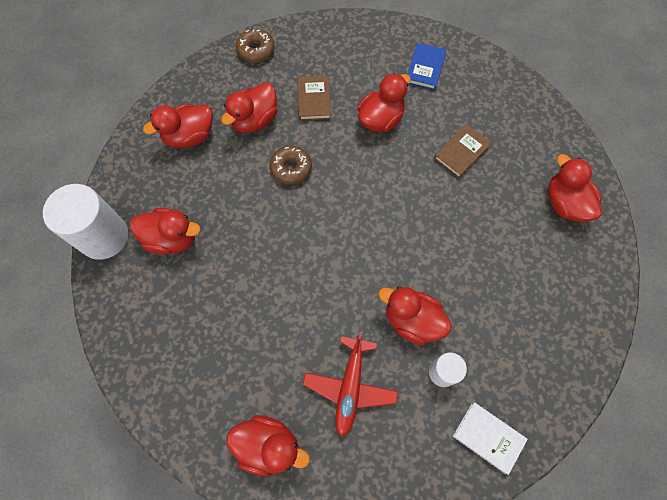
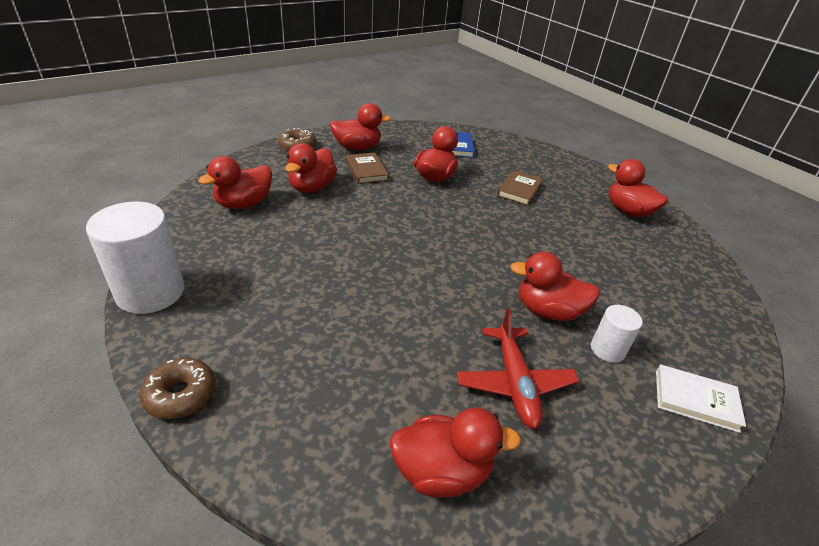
camera: 20 degrees left, 30 degrees down
(172, 238) = (242, 282): red duck -> red duck (357, 147)
(291, 168) = (363, 215): brown donut -> brown donut (180, 394)

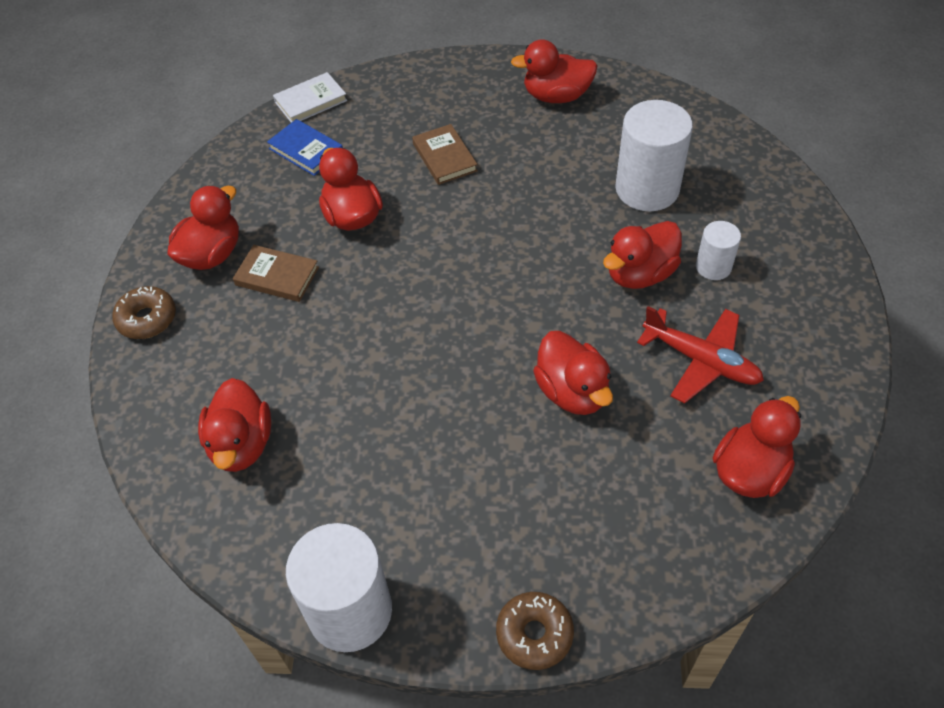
camera: 45 degrees left, 15 degrees up
(312, 187) = (266, 353): red duck -> red duck (572, 392)
(621, 282) = (647, 189): none -> white cylinder
(695, 400) = (799, 252): white book -> white book (311, 101)

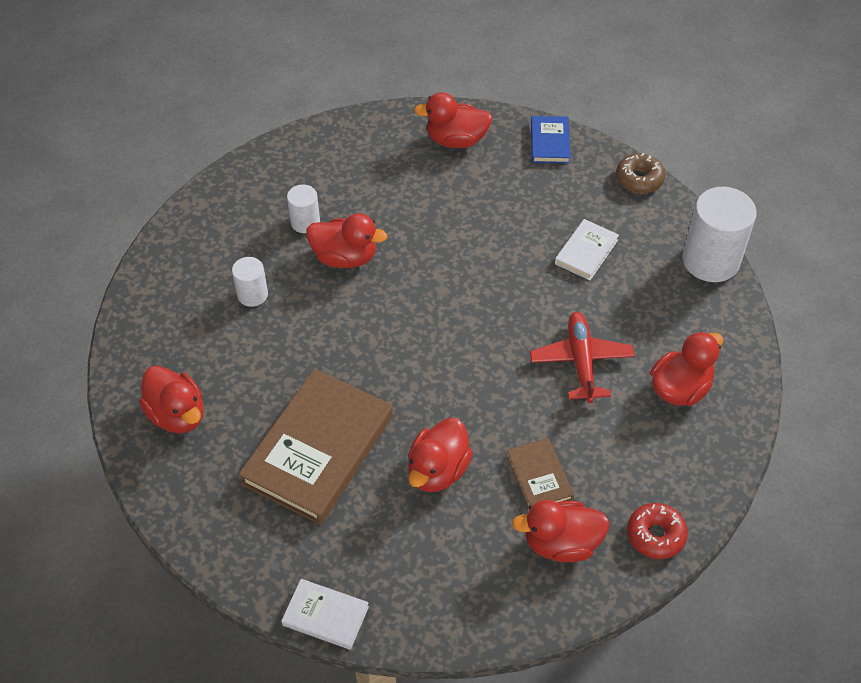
camera: 130 degrees left, 0 degrees up
(147, 319) = (655, 535): brown donut -> red donut
(306, 150) = (392, 566): blue book -> blue book (550, 142)
(444, 157) = (318, 450): brown book -> brown book, size x2.08
(473, 486) = (586, 252): none -> white book
(572, 392) = (476, 242): red duck -> none
(647, 189) = (252, 294): white cylinder -> white cylinder, size x0.53
(701, 361) = (394, 193): red plane -> red plane (581, 361)

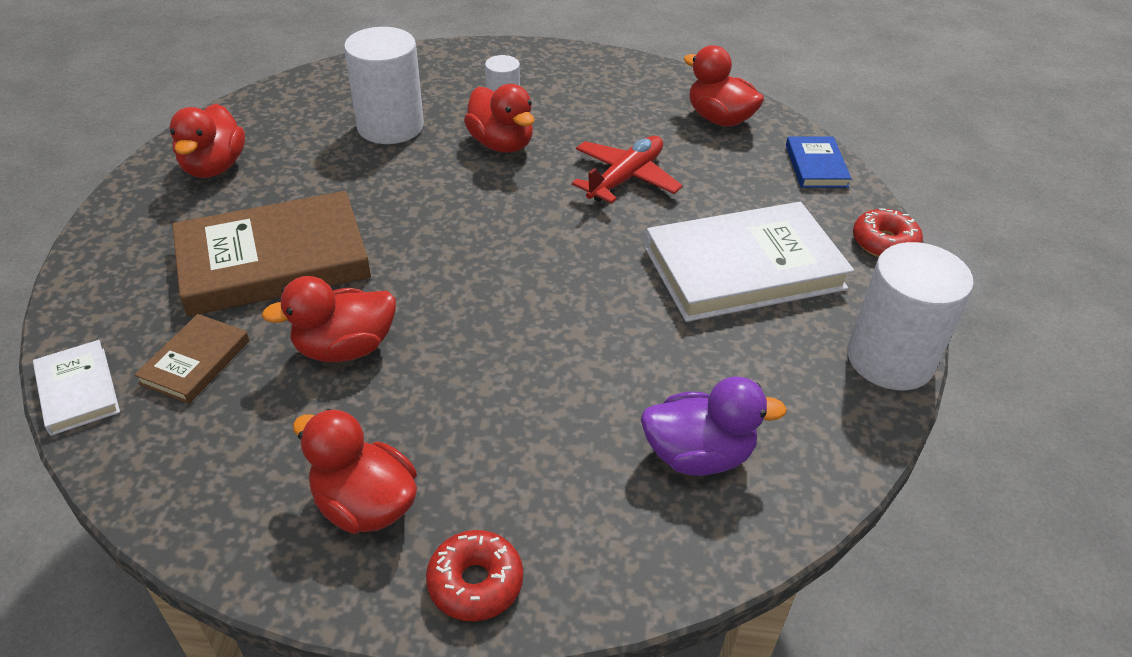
camera: 40 degrees right, 10 degrees down
(252, 294) = (390, 126): white cylinder -> white cylinder, size x1.90
(539, 477) = (430, 425): brown book -> brown book (195, 362)
(550, 142) = (816, 166): blue book -> blue book turned 45 degrees counterclockwise
(581, 361) = (614, 355): red plane -> red plane (625, 178)
(586, 252) = (743, 268): white book -> white book, size x2.08
(639, 179) = (884, 243): brown donut -> red donut
(680, 388) = (698, 455): red duck -> purple duck

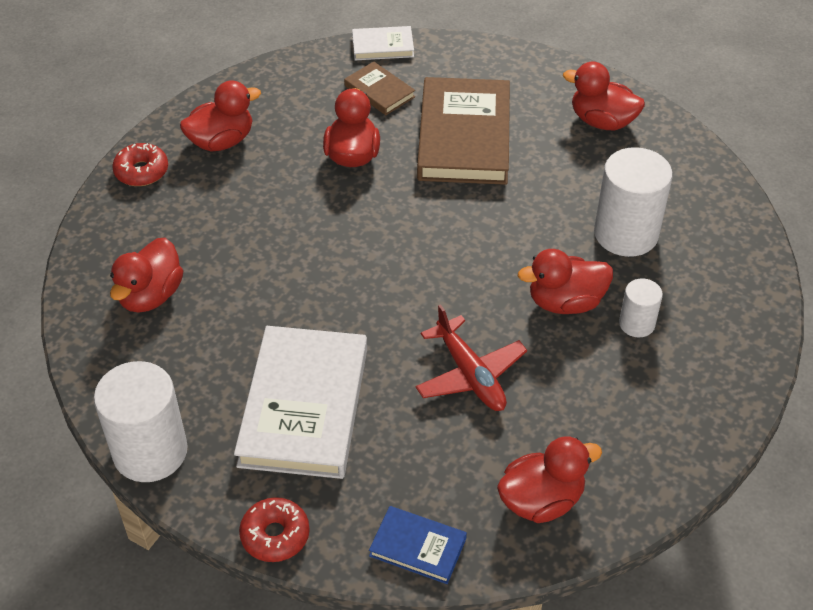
camera: 115 degrees right, 5 degrees up
(698, 455) = (151, 295): purple duck -> red duck

